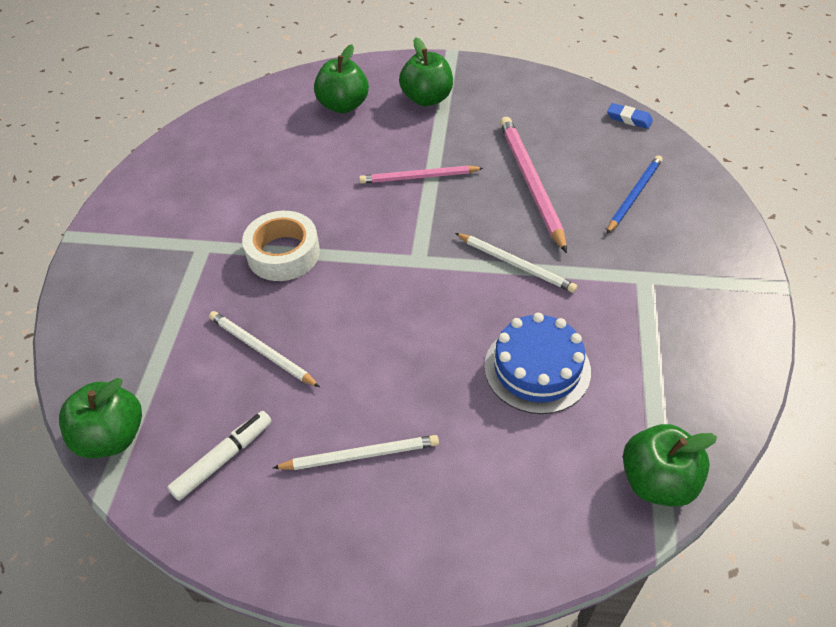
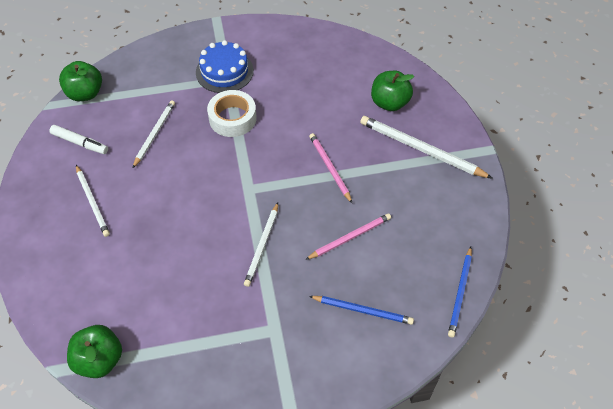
camera: 70 degrees right, 5 degrees up
(427, 99) = (421, 149): green apple -> white pencil
(530, 183) = (350, 237): pink pencil -> pink pencil, size x0.64
(537, 368) = (173, 277): blue cake -> blue cake (224, 71)
(629, 119) = (460, 293): blue eraser -> blue pencil

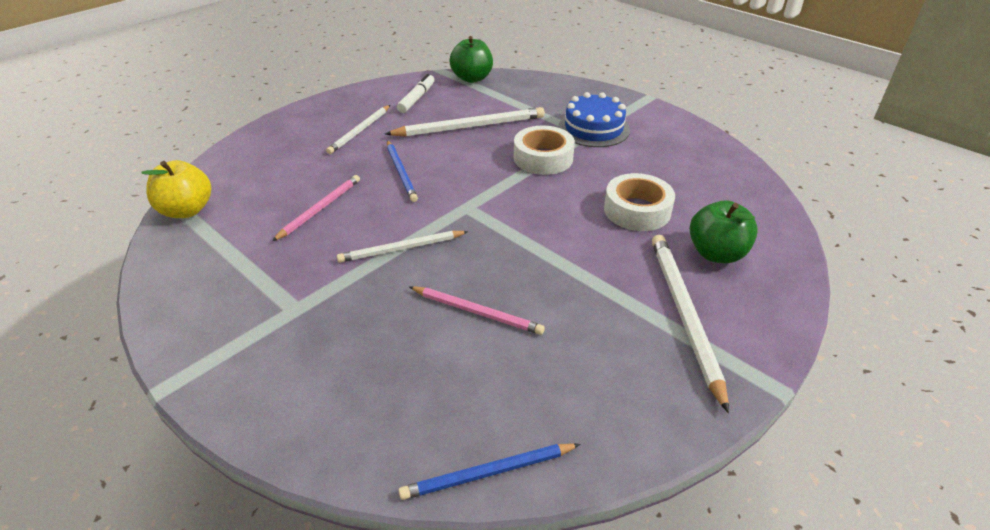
camera: 55 degrees right, 15 degrees down
(80, 143) = (417, 98): white marker -> white marker turned 150 degrees counterclockwise
(99, 360) = (186, 210): green apple -> yellow apple
(154, 134) = (470, 126): white pencil -> white pencil, size x1.57
(326, 109) = (637, 210): none -> white tape
(329, 168) = (559, 250): pink pencil -> pink pencil (320, 209)
(363, 310) = (376, 374): blue pencil -> blue pencil (401, 172)

